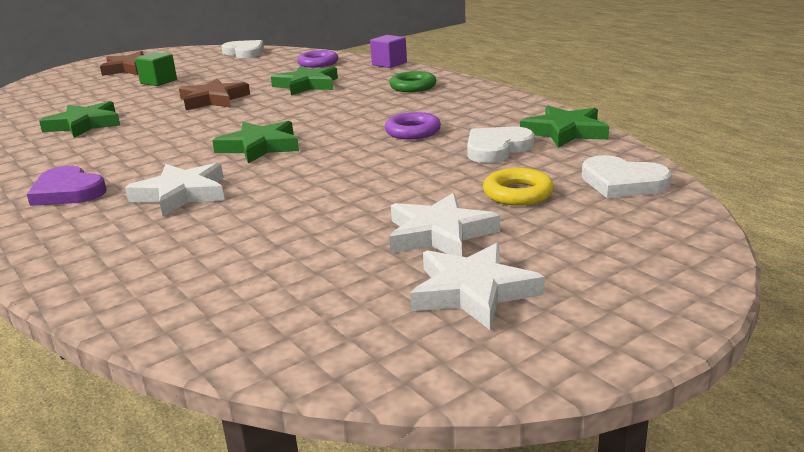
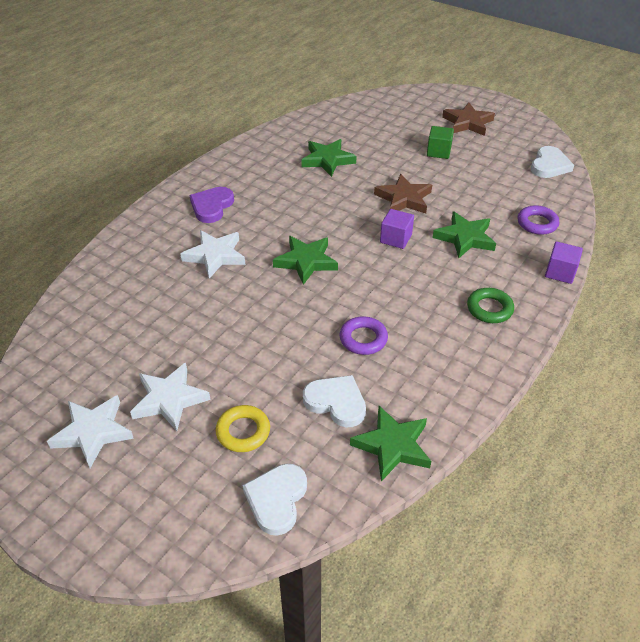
camera: 70 degrees right, 20 degrees up
(273, 108) = (395, 238): none -> purple cube

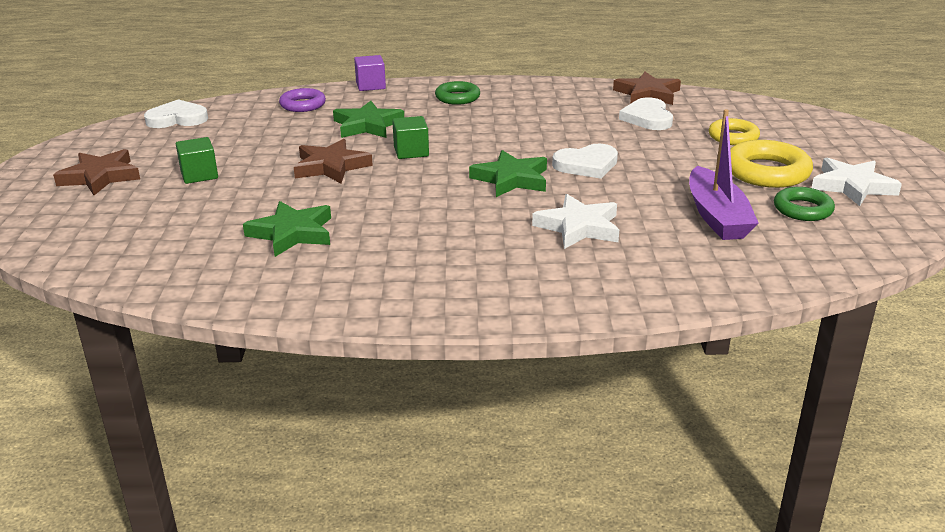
camera: 125 degrees left, 15 degrees down
(107, 372) = (802, 209): none -> green ring
(153, 322) = (717, 216): none -> purple boat
(169, 399) = (766, 172): white star -> yellow ring
(212, 206) = (498, 269): purple heart -> none
(277, 499) = (753, 111): white heart -> white heart (586, 165)
(363, 339) = (569, 127): purple ring -> none
(392, 446) = (647, 94): green star -> brown star
(395, 238) = (411, 152): purple cube -> green cube

